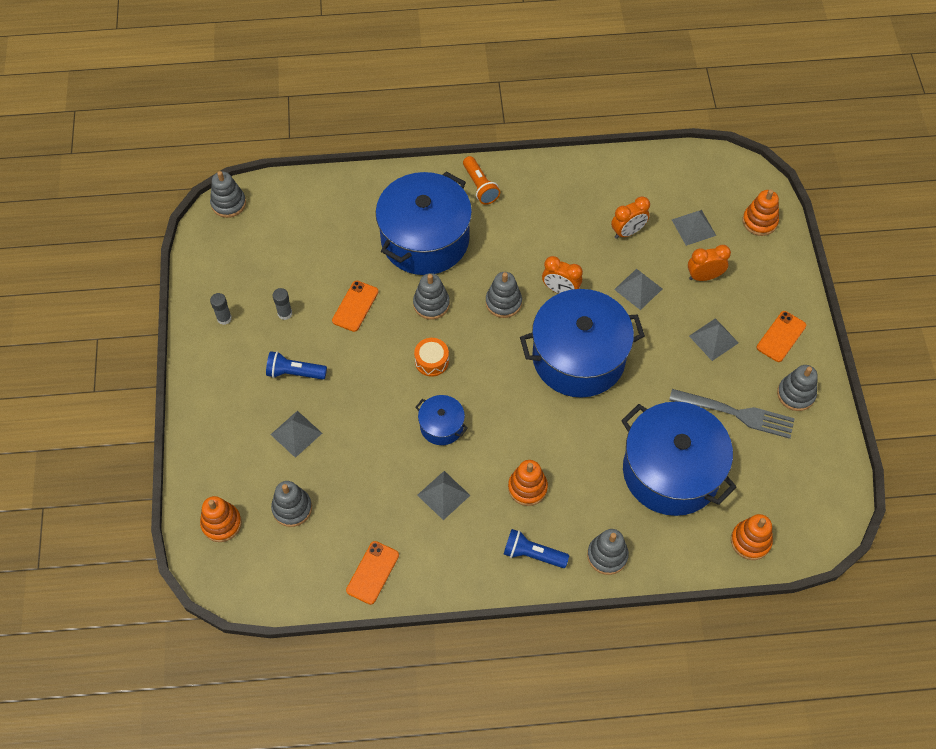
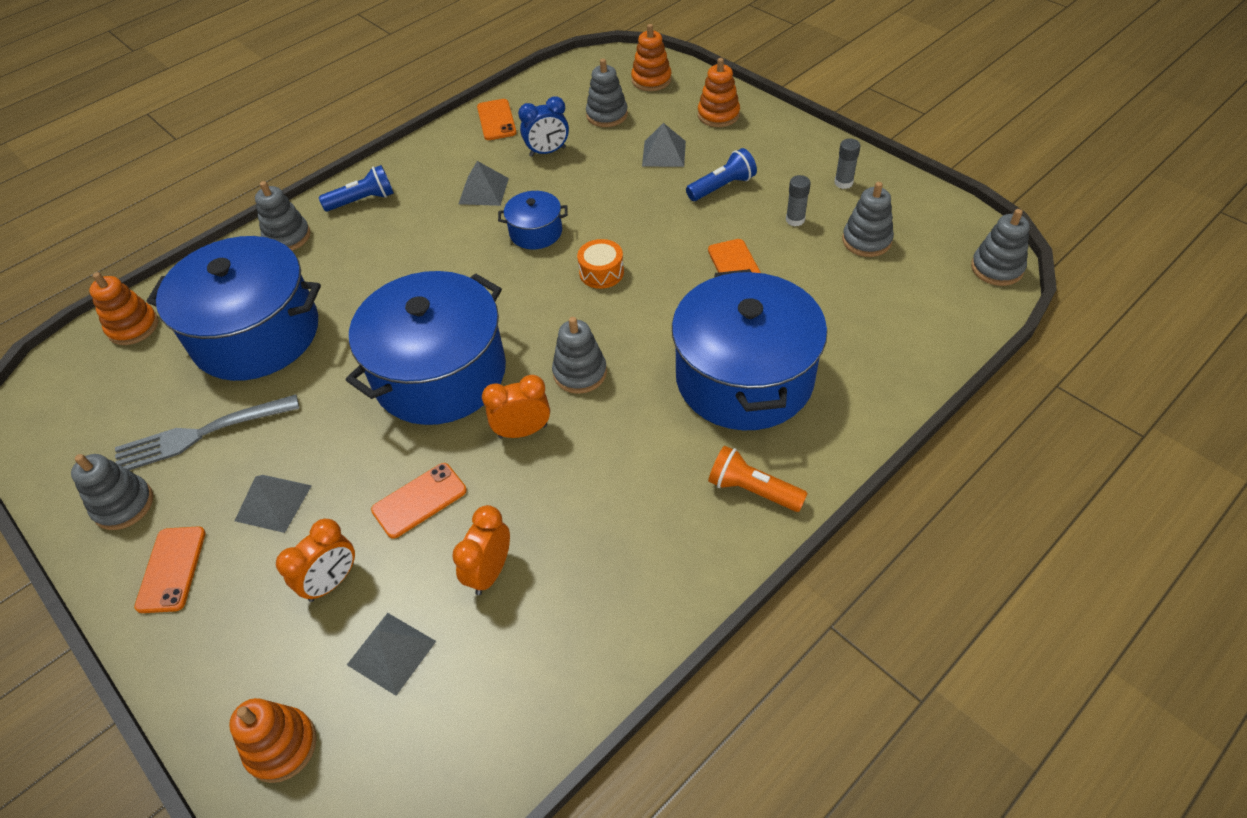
camera: 145 degrees right, 10 degrees down
(368, 501) = (547, 152): none -> blue clock
(431, 304) = (659, 319): grey stacking toy -> grey stacking toy (866, 240)
(527, 488) = (406, 238): orange stacking toy -> orange stacking toy (718, 115)
(638, 289) = (419, 500): grey pyramid -> orange phone

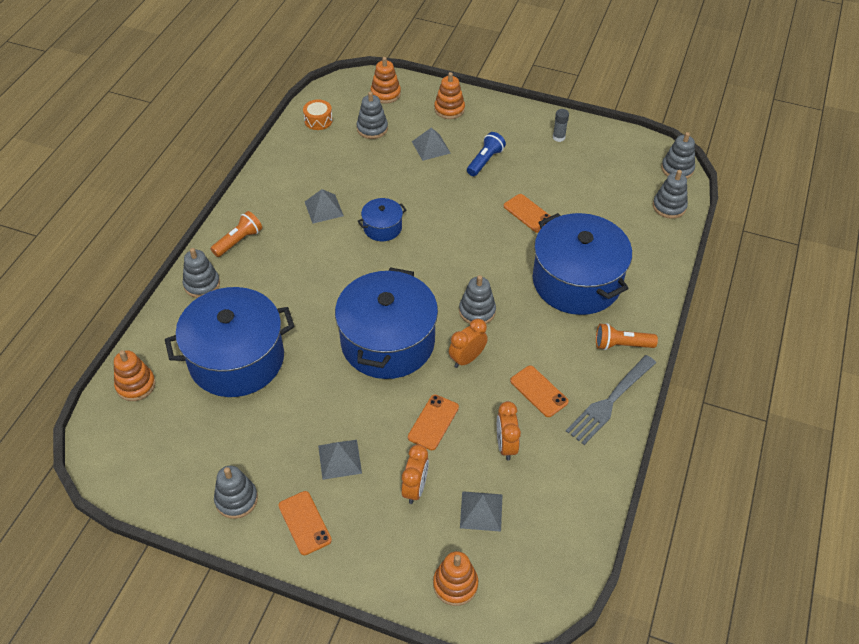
camera: 30 degrees left, 0 degrees up
(202, 434) = (253, 436): grey fork -> grey fork (610, 401)
(362, 200) = (238, 241): blue flashlight -> orange flashlight
(496, 120) = (294, 153): orange phone -> orange phone (539, 391)
(547, 152) = (349, 167): blue clock -> none
(601, 272) = (446, 242): orange drum -> orange drum (318, 120)
(795, 220) = (544, 171): grey glue stick -> none
(866, 240) = (595, 172): grey stacking toy -> grey stacking toy (669, 207)

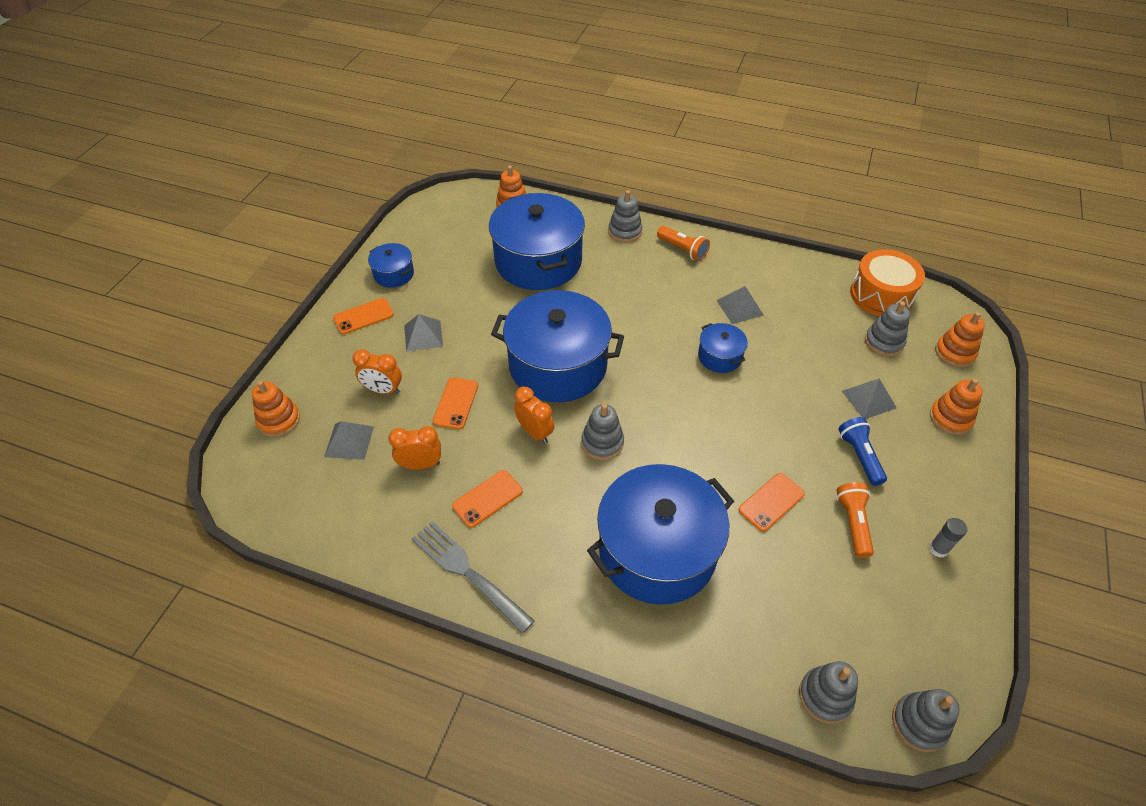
camera: 90 degrees right, 0 degrees up
(236, 499) = (394, 274): grey stacking toy -> blue pot
(318, 120) = (881, 295): orange drum -> orange drum, size x1.85
(433, 422) = (456, 403): orange phone -> orange phone turned 75 degrees clockwise
(485, 161) = (859, 456): blue flashlight -> blue flashlight turned 135 degrees counterclockwise
(621, 345) = (553, 595): orange flashlight -> orange flashlight (853, 523)

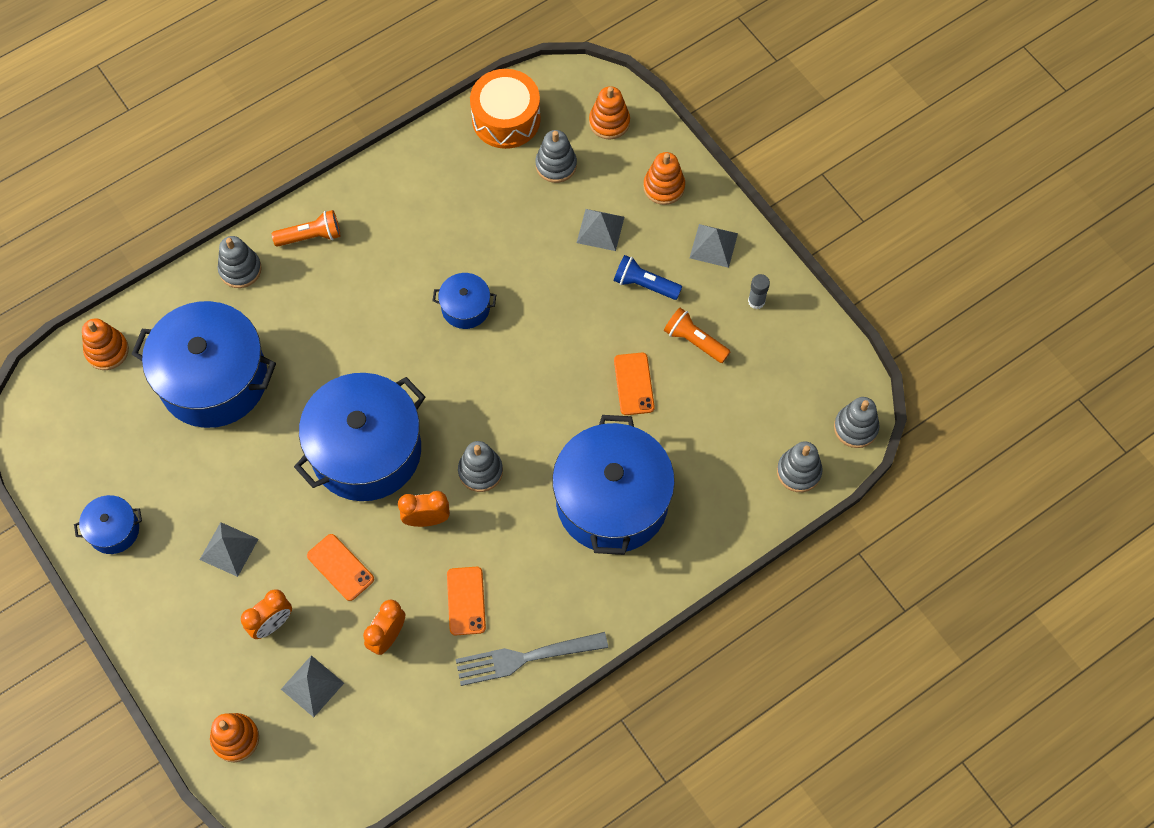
camera: 55 degrees left, 15 degrees up
(363, 316) = (154, 592): orange phone -> none
(739, 307) = (424, 246): grey pyramid -> grey pyramid (713, 245)

